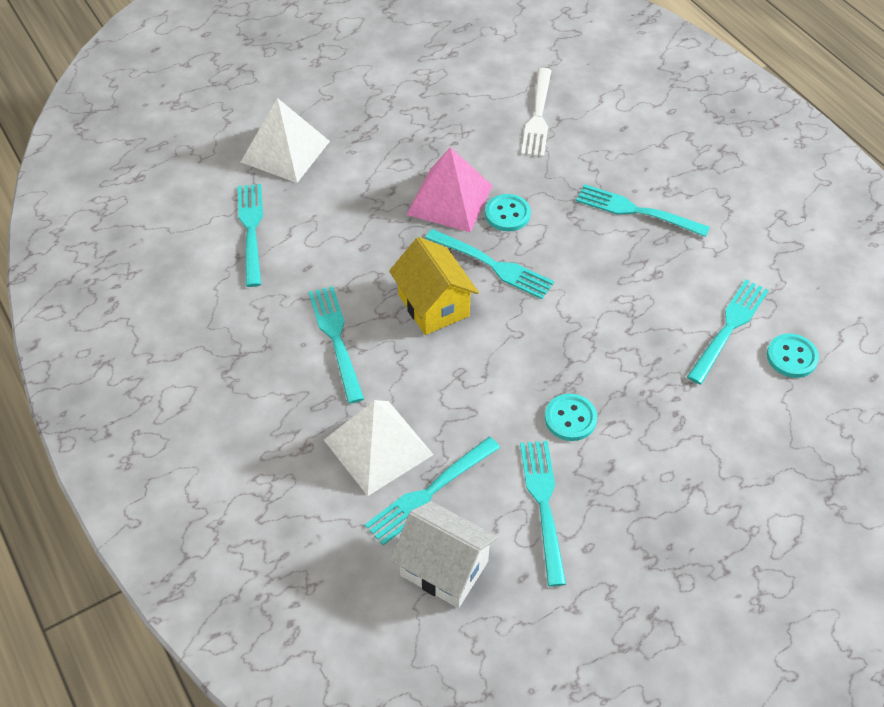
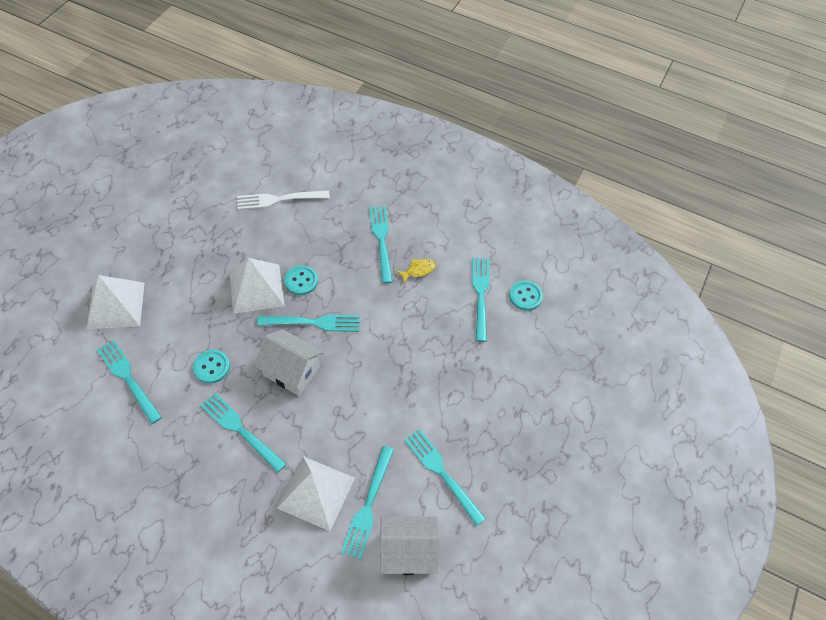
camera: 35 degrees left, 5 degrees up
(433, 305) = (292, 371): yellow house -> white house
(450, 199) = (256, 288): pink pyramid -> white pyramid
(538, 116) = (279, 199): white fork -> white fork turned 105 degrees clockwise
(570, 418) = (424, 405): turquoise button -> turquoise button (212, 367)
(636, 211) = (381, 240): turquoise fork -> turquoise fork turned 90 degrees clockwise
(663, 264) = (418, 270): none -> yellow fish

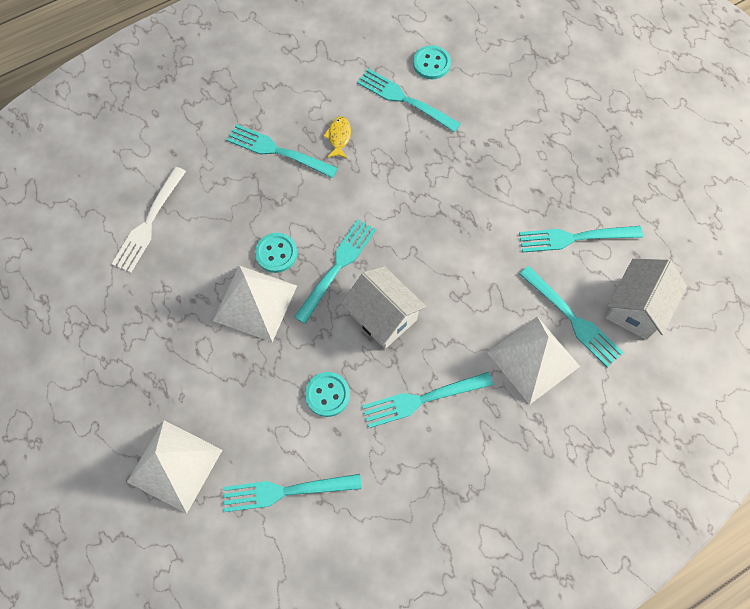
camera: 55 degrees left, 10 degrees up
(292, 371) = (383, 316): white house -> white house turned 75 degrees clockwise

